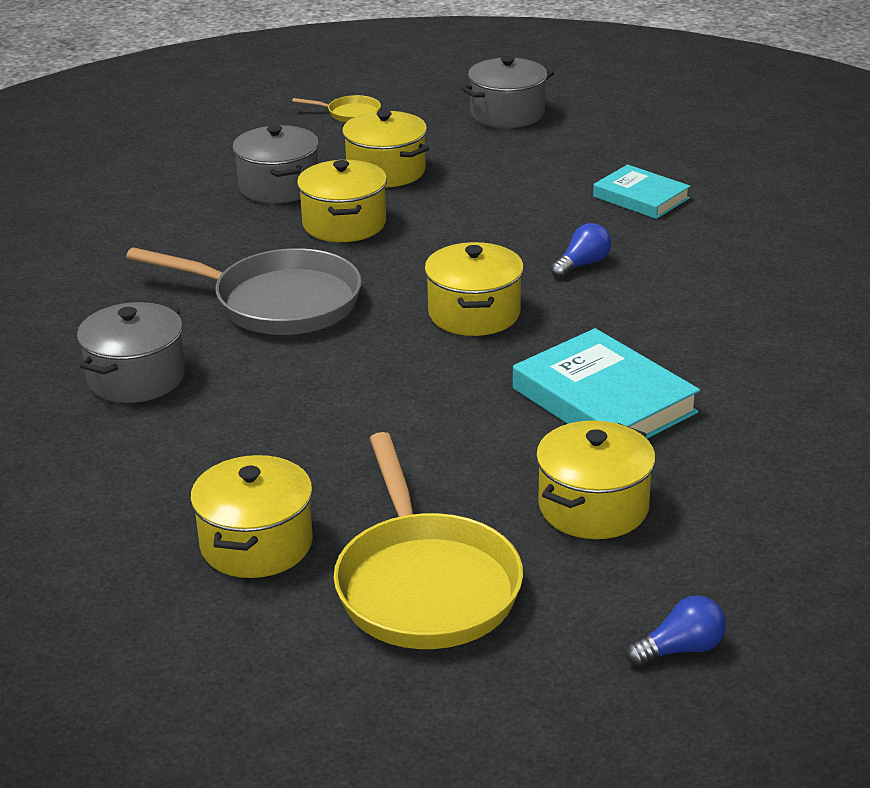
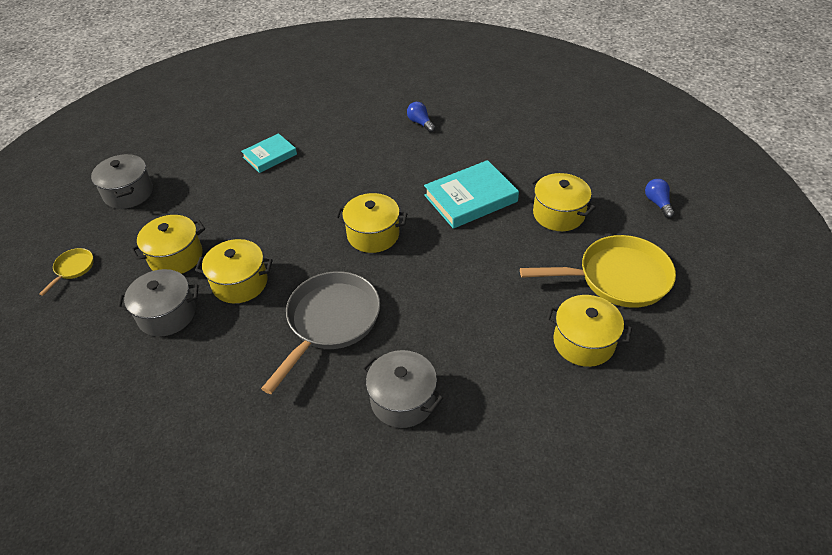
camera: 80 degrees left, 15 degrees up
(582, 264) = (335, 187): blue light bulb -> blue light bulb (420, 123)

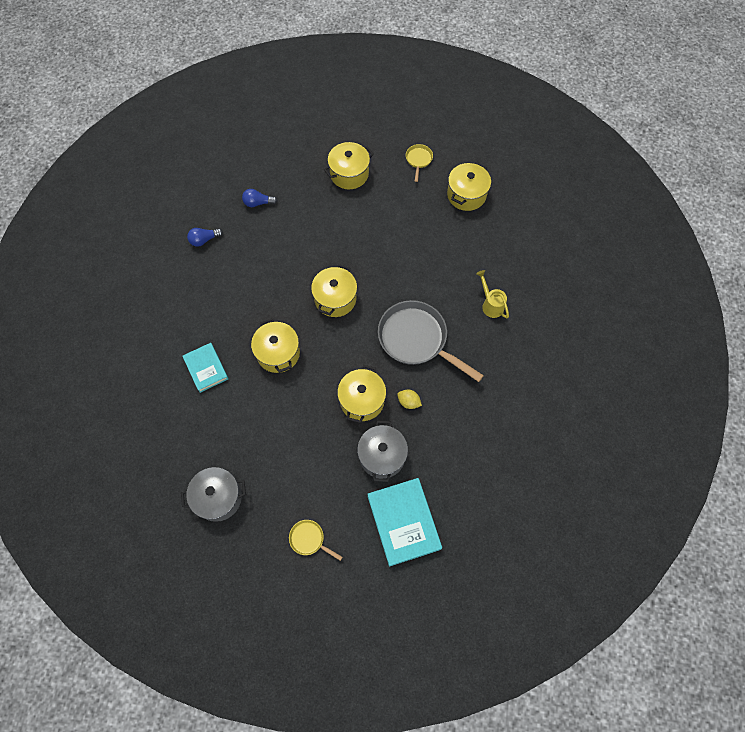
camera: 80 degrees left, 20 degrees up
(176, 257) = (318, 451): yellow pot -> yellow pot (278, 353)
(239, 328) = (408, 402): none -> yellow lemon
(403, 400) = (490, 304): grey pot -> yellow watering can
(470, 198) = (315, 224): turquoise book -> turquoise book (404, 522)
(617, 278) = (418, 160): yellow pan -> yellow pan, size x0.45
(657, 203) = (356, 113): blue light bulb -> blue light bulb (258, 203)

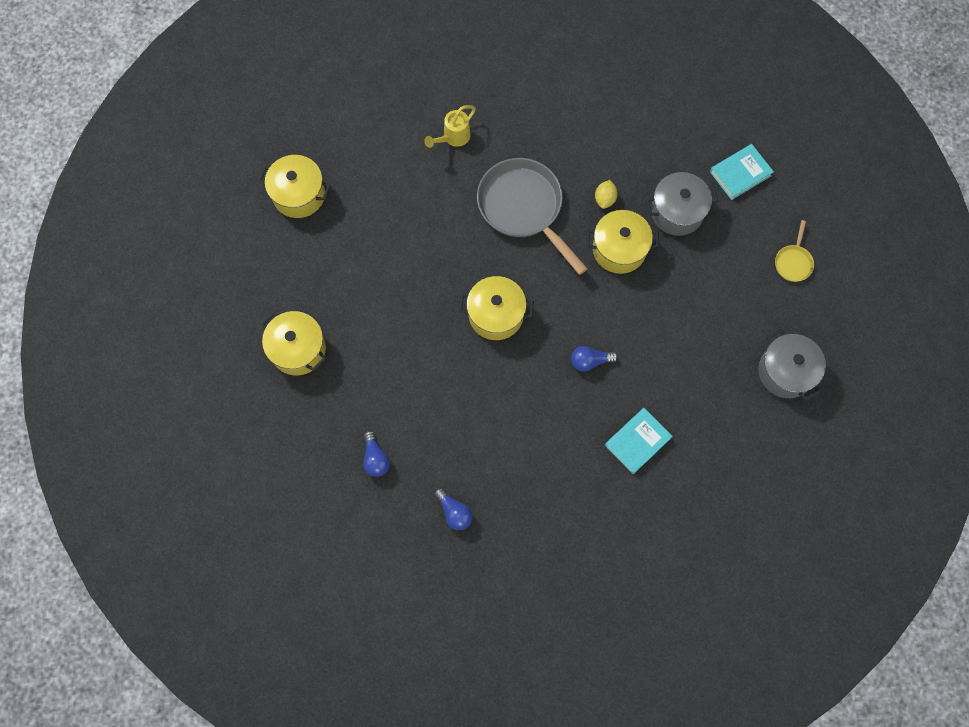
camera: 105 degrees left, 5 degrees up
(278, 353) = (590, 361): yellow pot -> blue light bulb
(404, 522) = (740, 173): turquoise book -> turquoise book, size x0.63
(416, 339) = (524, 208): grey pan -> grey pan turned 120 degrees clockwise
(418, 160) = (255, 265): yellow pan -> none

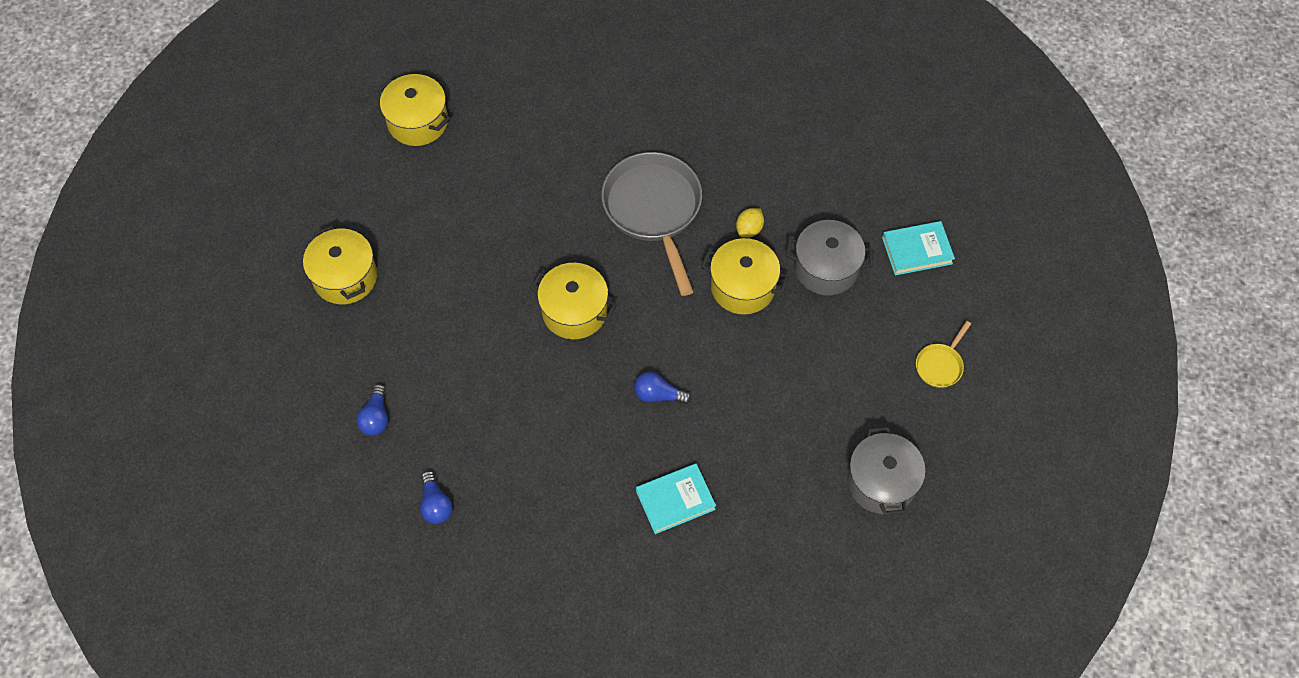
camera: 20 degrees right, 10 degrees down
(453, 138) = (608, 115): yellow watering can -> none

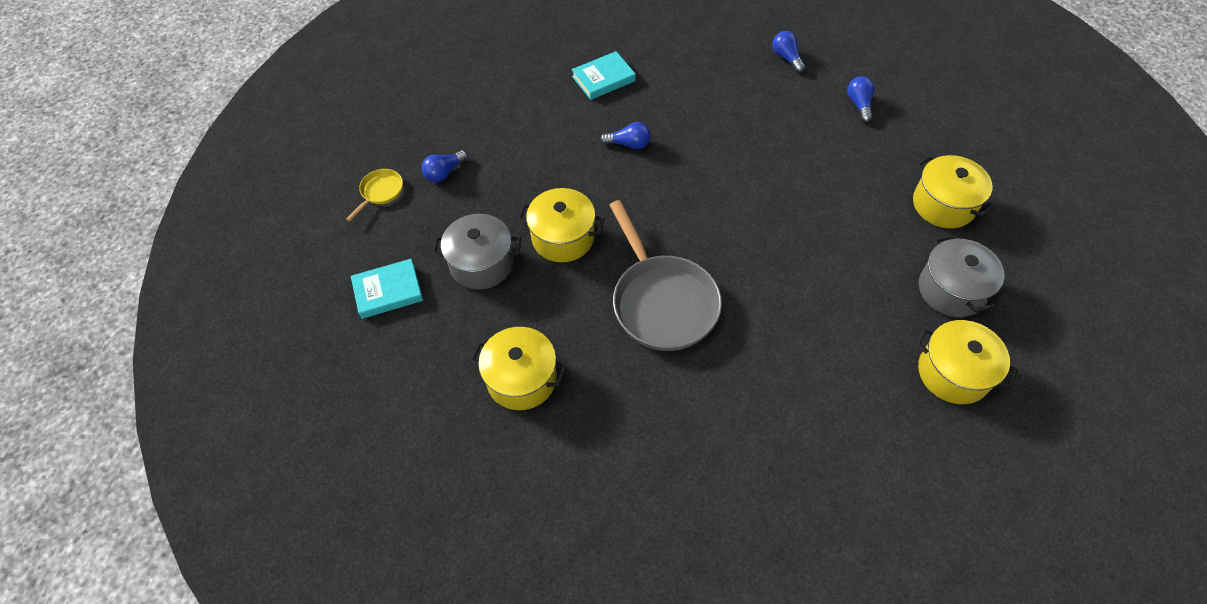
camera: 175 degrees right, 5 degrees down
(574, 311) = (718, 199): yellow pot -> yellow pot (521, 379)
(749, 229) = (560, 293): yellow lemon -> none
(870, 382) = (444, 172): none -> blue light bulb
(881, 482) = (441, 106): grey pot -> grey pot (951, 290)

